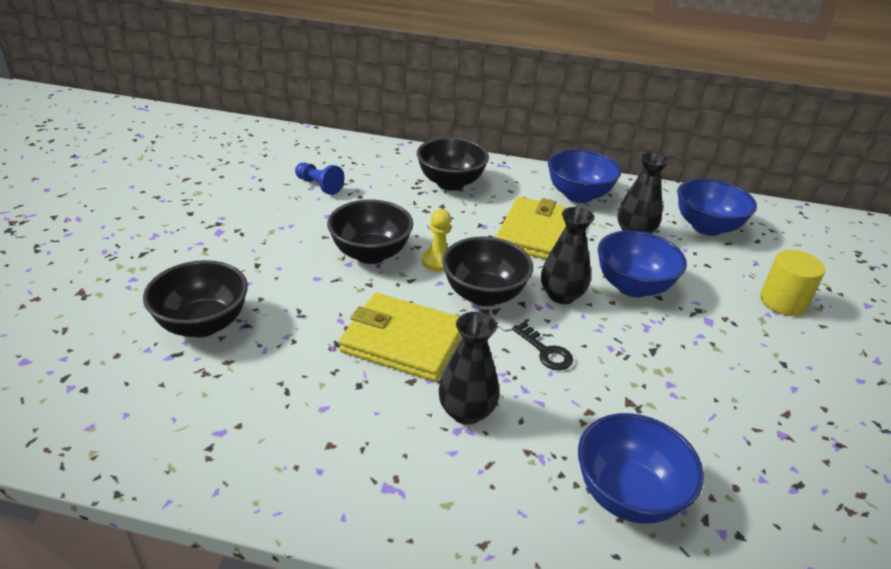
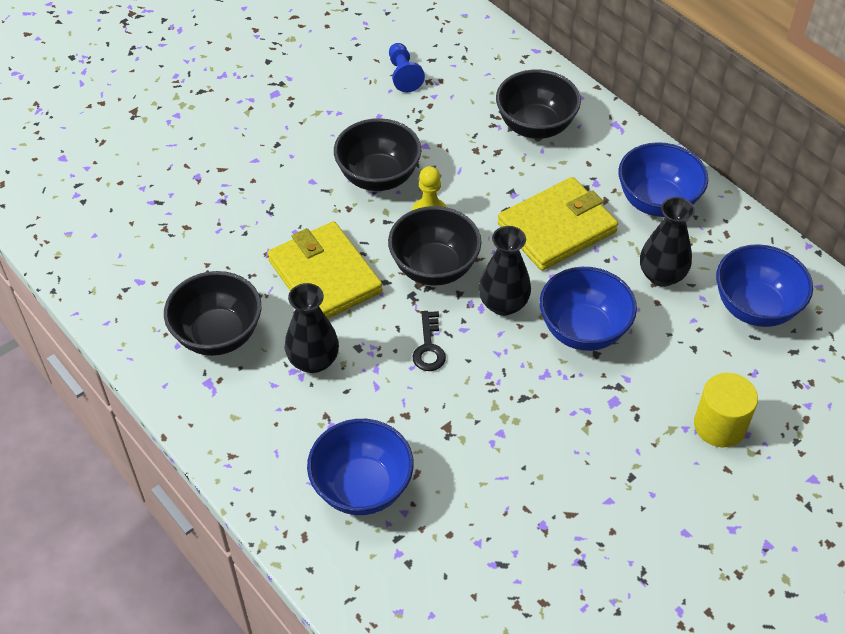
camera: 40 degrees right, 15 degrees up
(203, 324) = (194, 184): black bowl -> black bowl (218, 335)

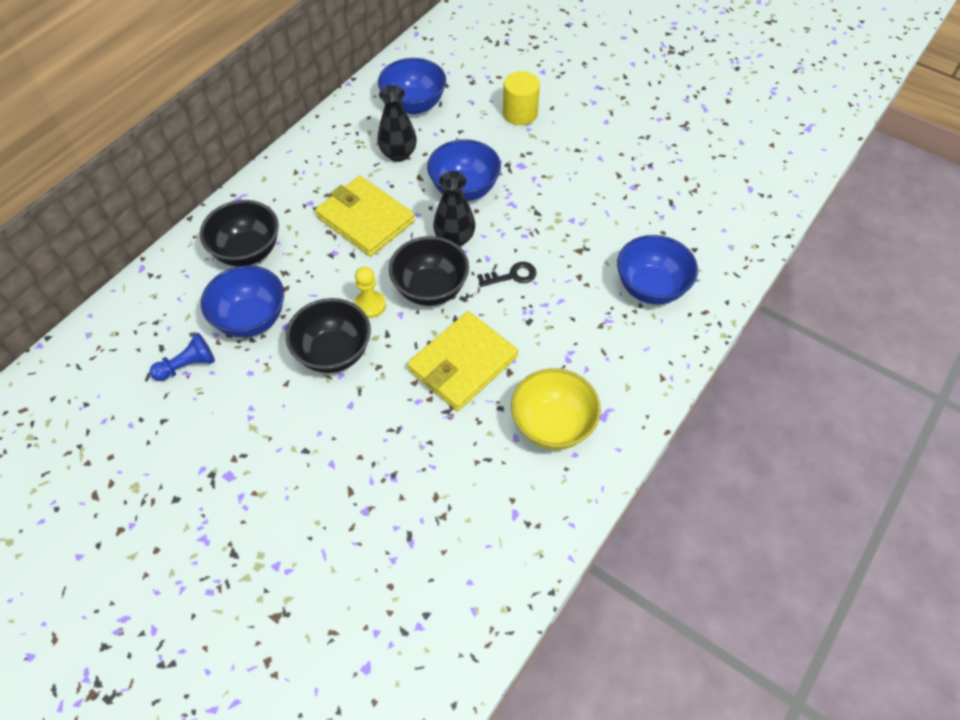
camera: 105 degrees left, 5 degrees up
(218, 335) = (552, 425): black bowl -> yellow bowl
(313, 361) = (553, 347): black vase -> none
(657, 202) = (323, 164): blue bowl -> blue bowl (251, 319)

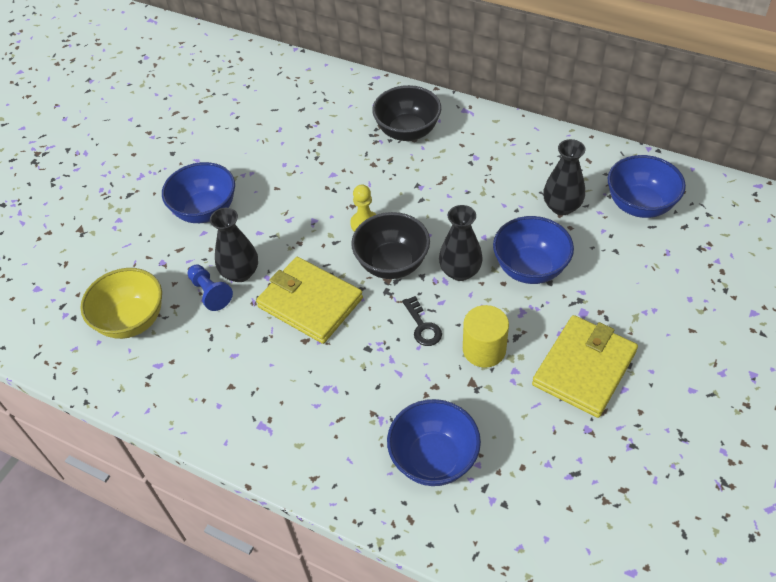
camera: 85 degrees right, 5 degrees down
(187, 366) = (286, 128): blue pawn -> blue pawn (210, 293)
(251, 319) = (336, 152): blue bowl -> blue bowl (205, 211)
(334, 353) = (310, 210): black bowl -> none
(365, 219) = (466, 199): yellow wallet -> yellow wallet (584, 368)
(405, 426) = (240, 273): none -> black vase
(520, 113) = (667, 300): yellow cylinder -> yellow cylinder (484, 349)
(552, 425) = (248, 383): yellow bowl -> yellow bowl (132, 320)

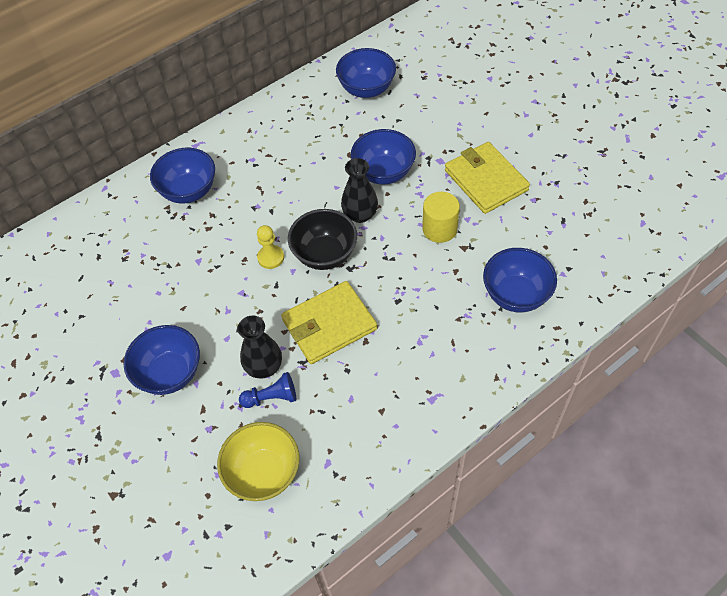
camera: 65 degrees left, 5 degrees up
(407, 131) = (189, 191): black bowl -> blue bowl
(422, 326) = (397, 258): black key -> none
(561, 207) = (338, 130): black vase -> none

